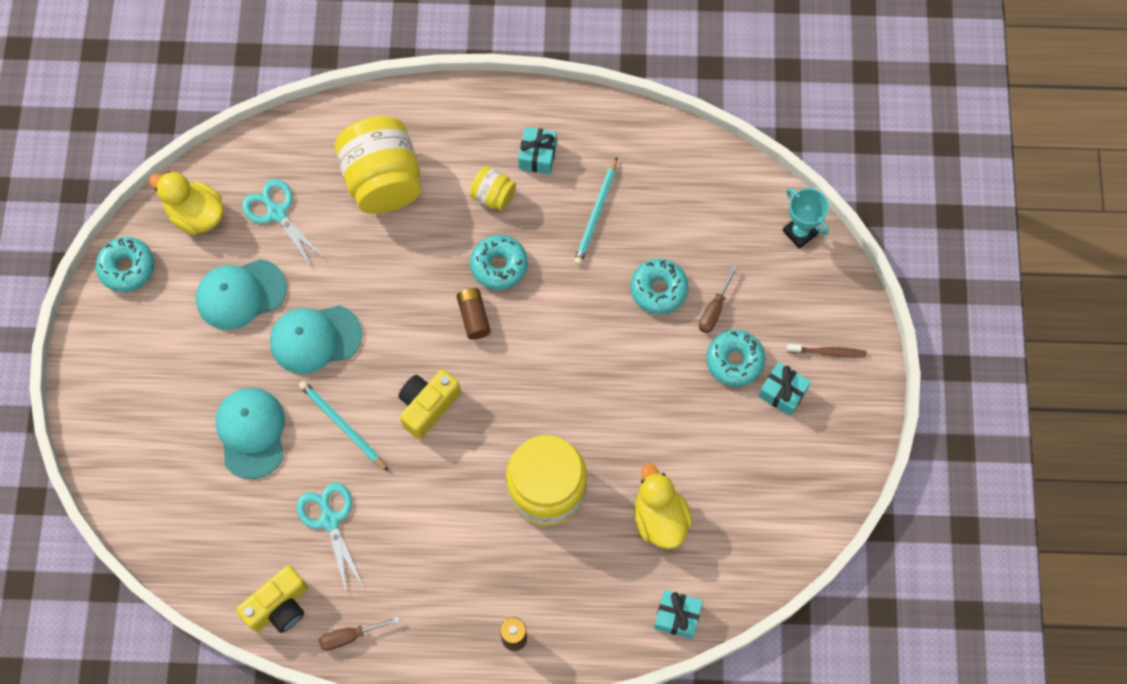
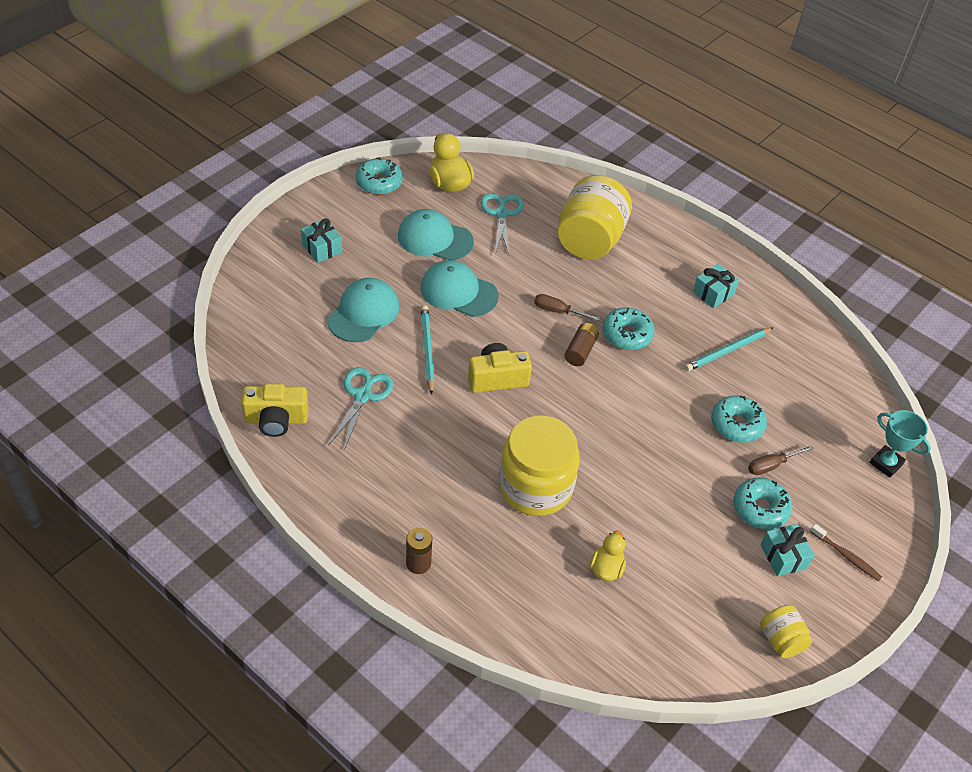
camera: 35 degrees right, 20 degrees down
(350, 636) = (304, 473): brown screwdriver -> brown screwdriver (558, 311)
(493, 196) = (659, 295): yellow jar -> yellow jar (781, 640)
(660, 518) = (606, 568): yellow duck -> yellow duck, size x0.63
(677, 616) = (559, 646): turquoise gift -> turquoise gift (322, 248)
(800, 232) = (886, 463): turquoise trophy -> turquoise trophy turned 45 degrees counterclockwise

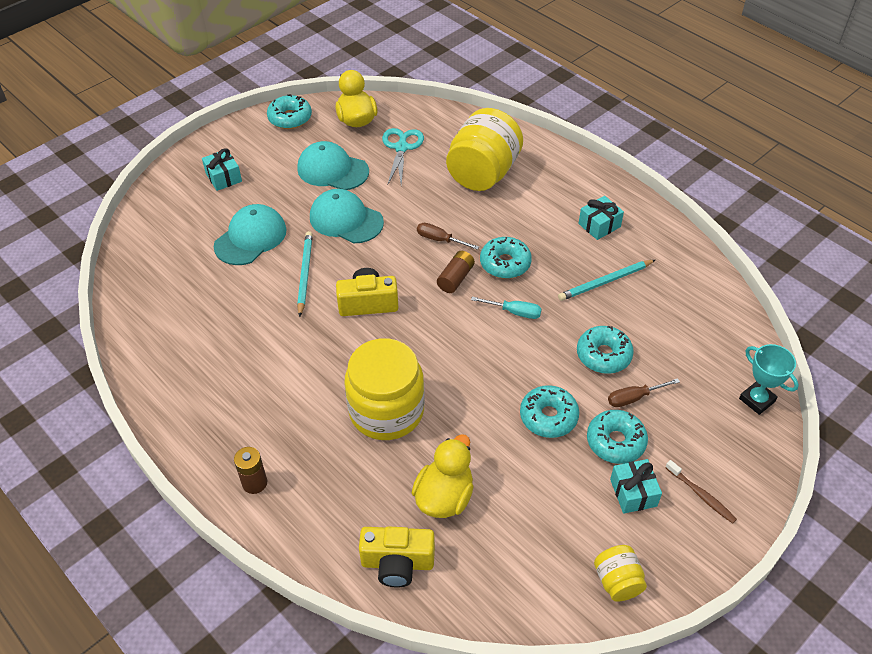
camera: 10 degrees right, 0 degrees up
(276, 420) = (146, 337): yellow camera -> yellow camera (397, 563)
(363, 396) = (233, 316): turquoise scissors -> none
(606, 568) = (444, 497): yellow duck -> yellow duck, size x1.59
(644, 384) = (514, 312): none -> turquoise screwdriver
(693, 487) = (548, 417): none -> turquoise donut

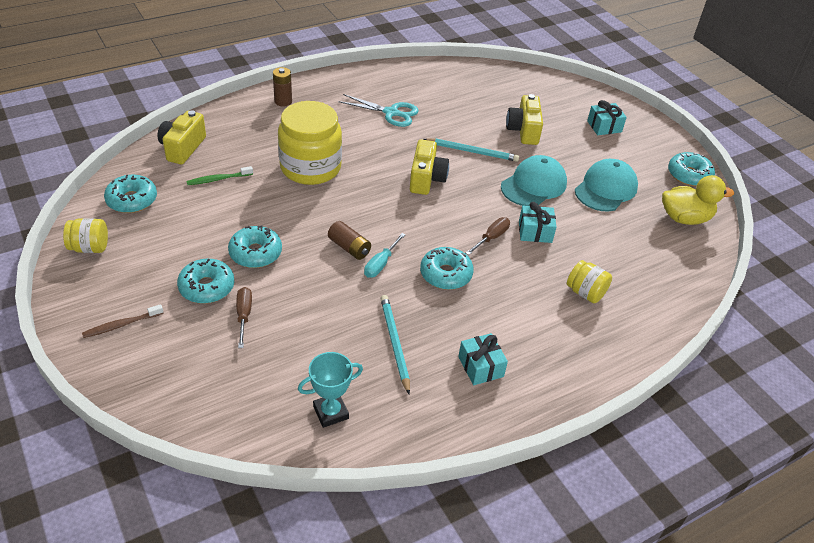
camera: 100 degrees right, 5 degrees down
(250, 238) = (523, 130): turquoise cap -> yellow camera
(401, 148) = (635, 241): turquoise scissors -> turquoise scissors (391, 113)
(444, 497) = (218, 179): yellow duck -> green toothbrush
(456, 278) = (437, 236): brown battery -> brown battery (349, 248)
(483, 173) = (585, 293): yellow jar -> yellow jar, size x0.48
(603, 355) = (302, 310): turquoise donut -> turquoise donut (132, 200)
(633, 493) = (153, 282): turquoise gift -> turquoise gift (535, 232)
(757, 400) = (189, 411): turquoise trophy -> turquoise trophy (331, 412)

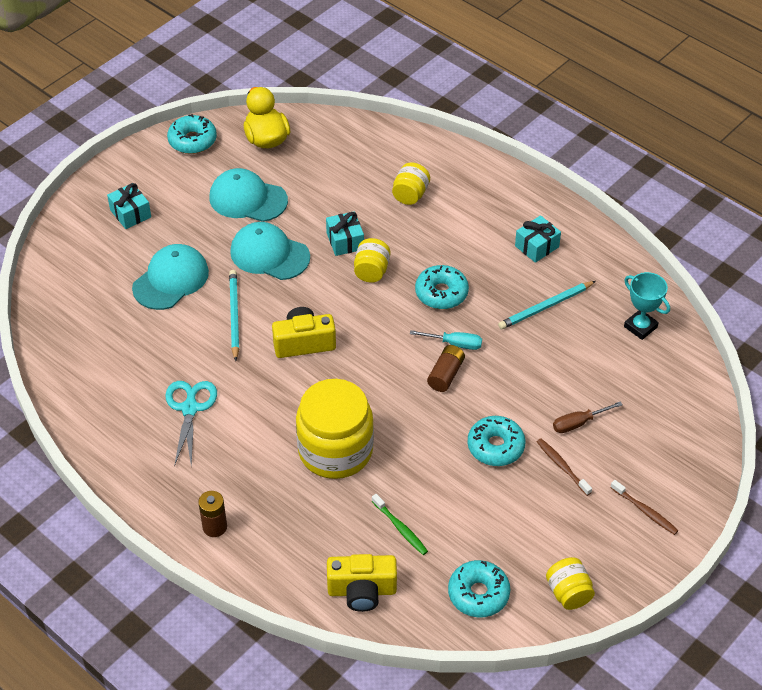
camera: 105 degrees left, 5 degrees up
(207, 287) = (562, 466): turquoise donut -> brown toothbrush
(491, 238) = (371, 271): brown screwdriver -> yellow jar
(523, 130) = (171, 280): yellow camera -> turquoise cap

